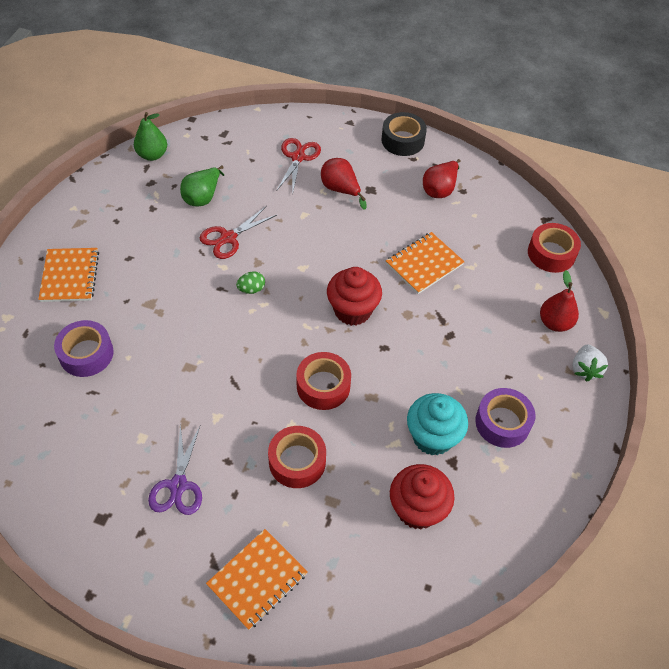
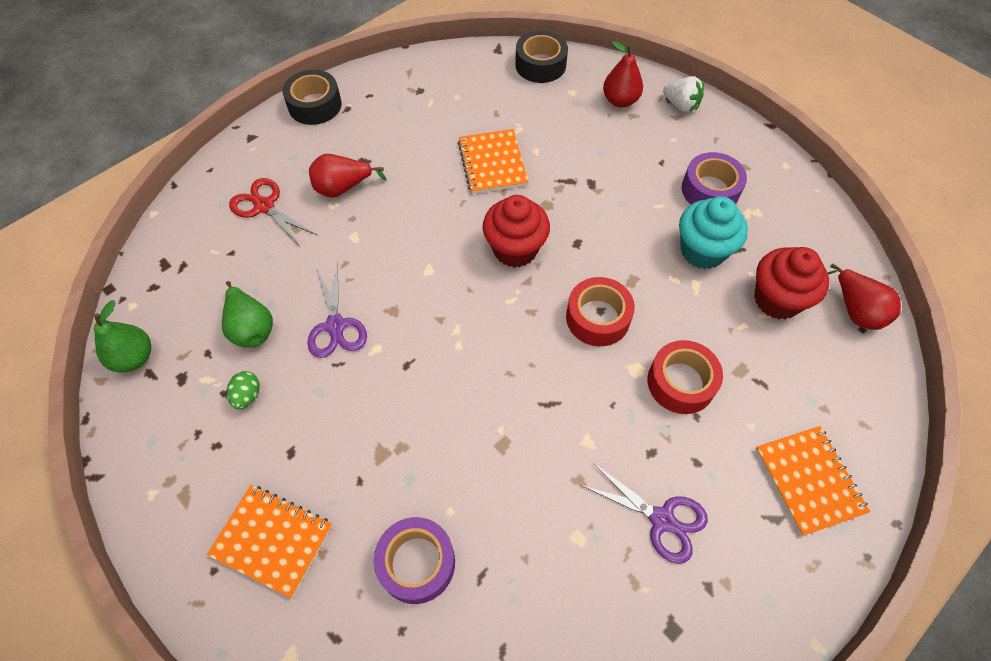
camera: 60 degrees left, 5 degrees up
(228, 238) = (335, 326): red scissors -> purple scissors
(251, 289) = (428, 333): green egg -> green egg (247, 396)
(440, 189) = (404, 106): red pear -> red pear (855, 310)
(551, 253) = (540, 65): red tape -> black tape

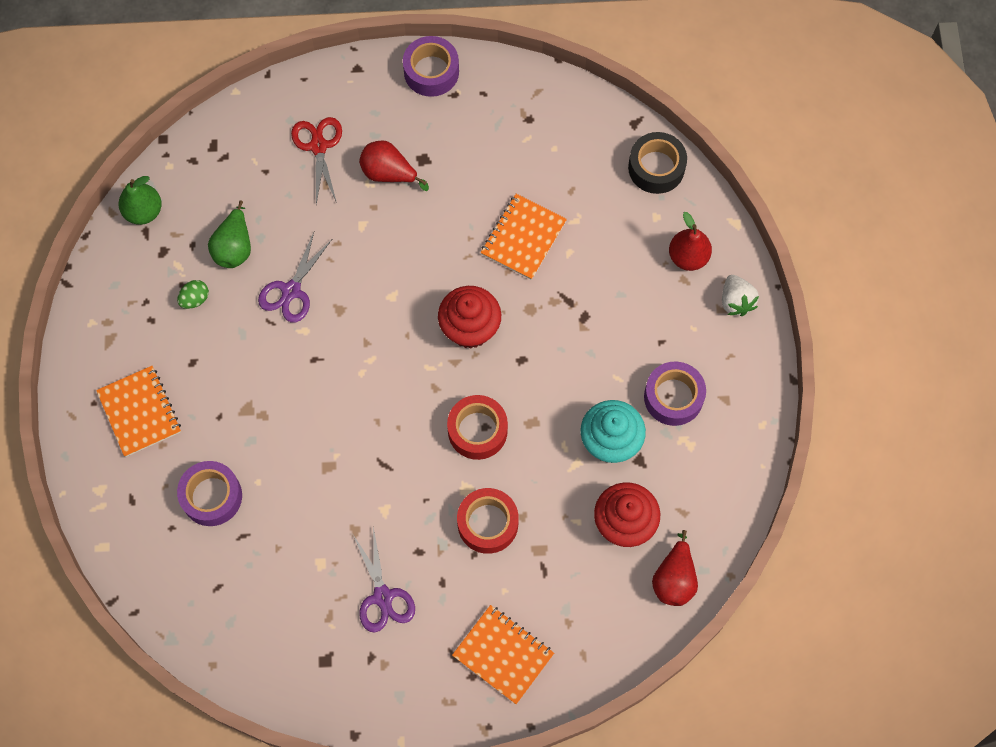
camera: 40 degrees right, 10 degrees up
(315, 105) = (431, 72): black tape -> purple tape
(809, 480) = (503, 655): orange notebook -> orange notebook turned 75 degrees counterclockwise

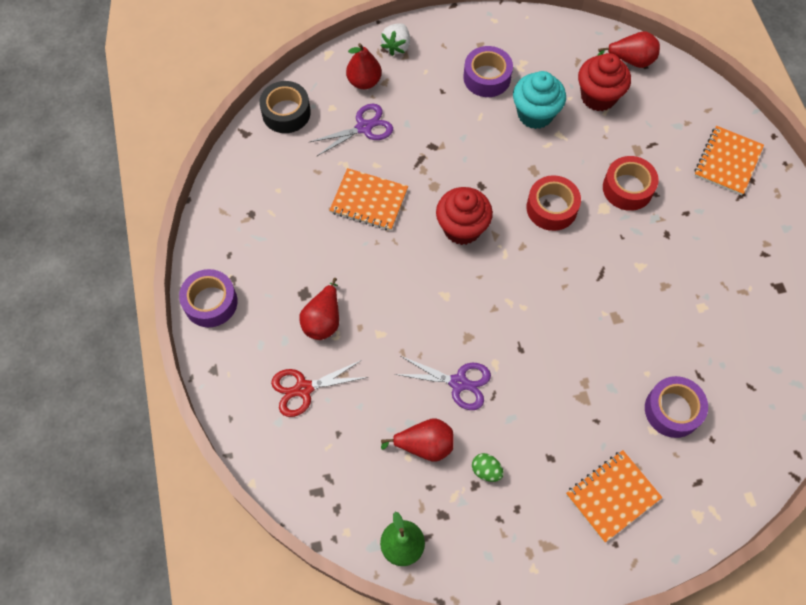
camera: 100 degrees left, 5 degrees down
(234, 247) = (424, 445): green pear -> red pear
(383, 597) = (713, 254): purple scissors -> purple scissors (364, 127)
(736, 301) = (396, 46): white strawberry -> white strawberry turned 135 degrees clockwise

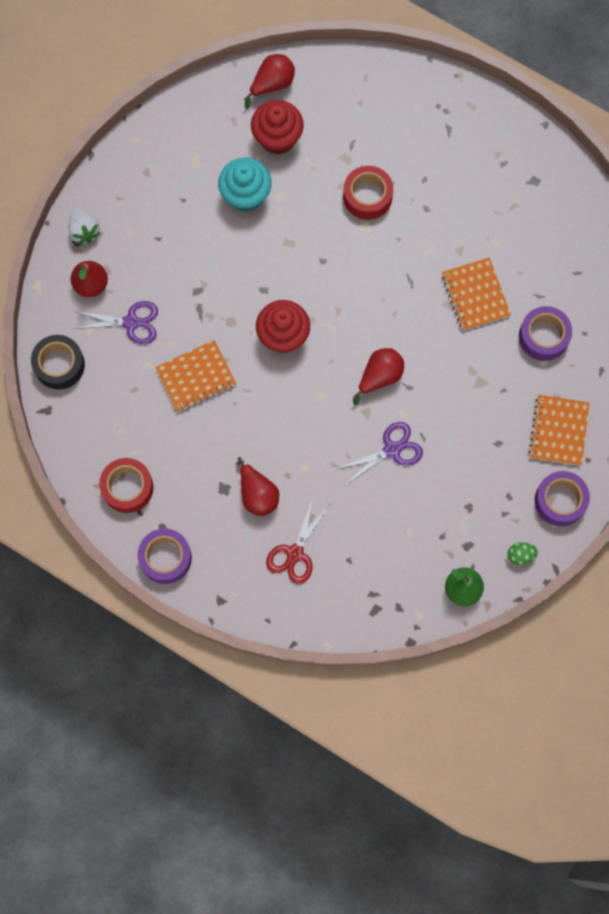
camera: 45 degrees left, 10 degrees up
(364, 127) = (131, 322): purple scissors -> purple scissors turned 75 degrees clockwise
(424, 445) = (412, 513): red pear -> red pear (380, 377)
(486, 470) = (466, 491): green egg -> green egg (520, 555)
(487, 77) = (180, 196): purple tape -> purple tape (560, 501)
(551, 208) = (330, 261): red tape -> red tape (127, 487)
(727, 162) = (416, 110): orange notebook -> orange notebook (475, 295)

